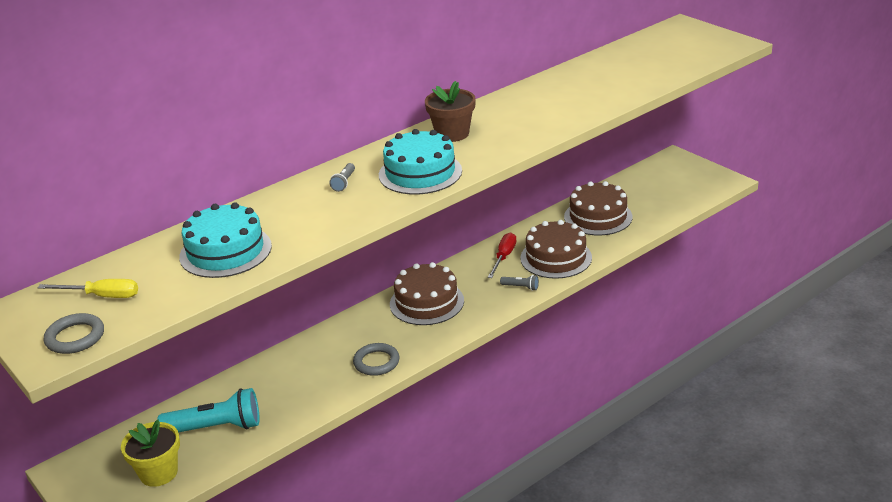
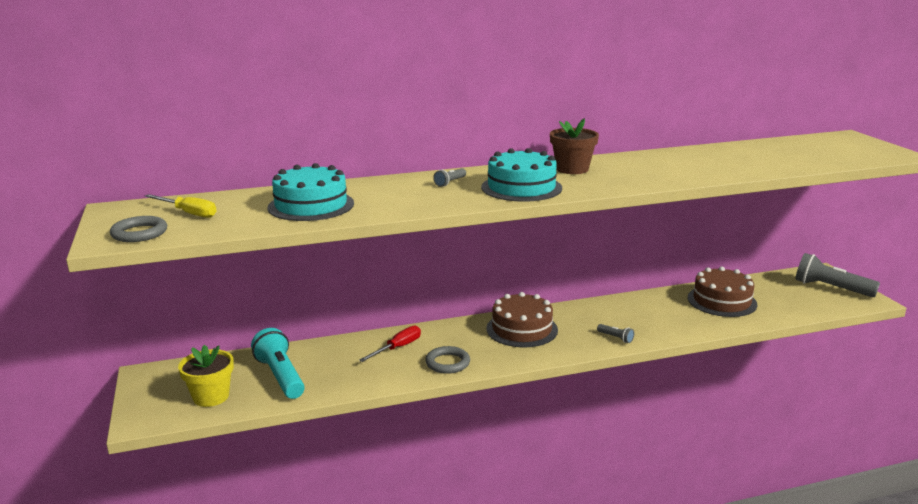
camera: 20 degrees right, 10 degrees down
(216, 428) = (281, 376): turquoise flashlight -> turquoise flashlight turned 135 degrees counterclockwise
(504, 257) = (613, 312): red screwdriver -> red screwdriver (397, 348)
(556, 258) = (663, 323): brown cake -> none
(688, 175) = (831, 288): none -> grey flashlight

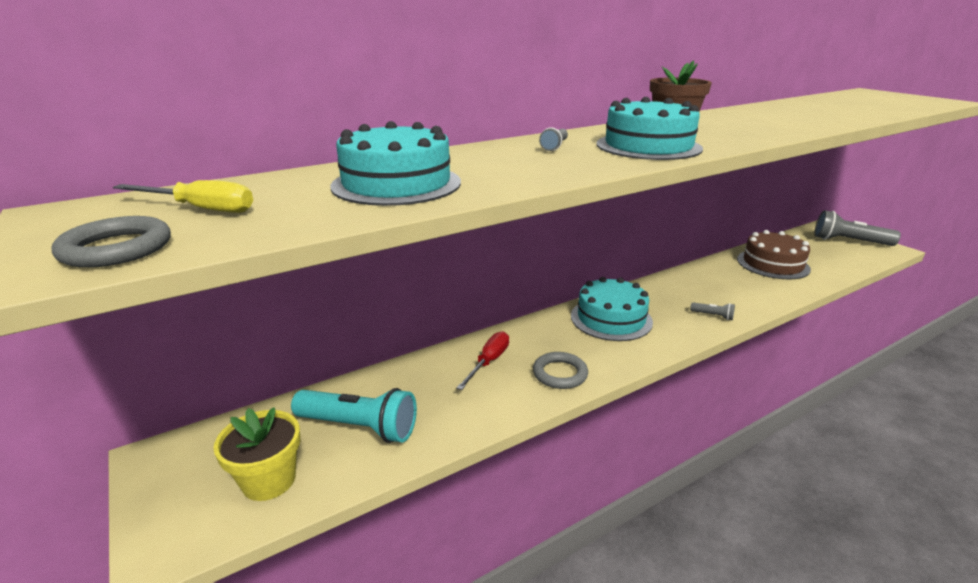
camera: 15 degrees left, 5 degrees up
(281, 376) = (359, 427): turquoise flashlight -> turquoise flashlight turned 150 degrees clockwise
(522, 329) = (611, 319): brown cake -> turquoise cake

